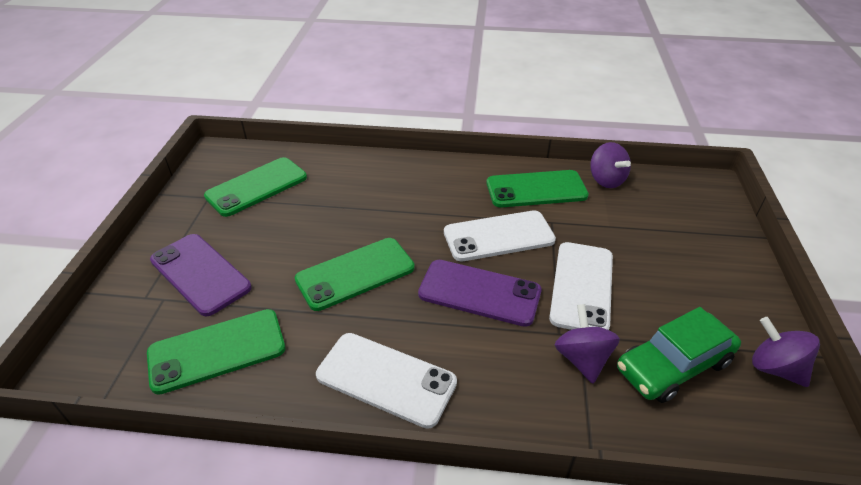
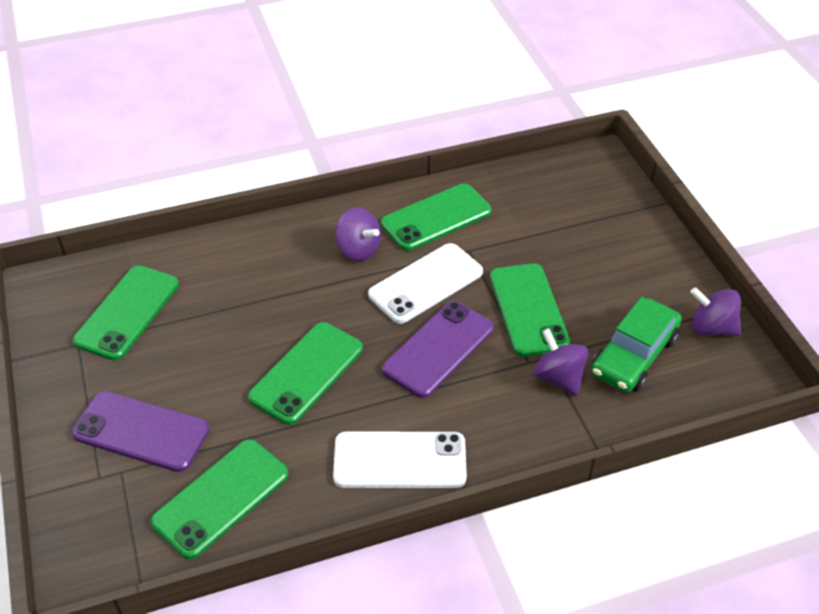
camera: 25 degrees left, 5 degrees up
(479, 293) = (438, 349): purple phone -> purple phone turned 45 degrees counterclockwise
(581, 286) = (528, 309): white phone -> green phone
(606, 180) = (500, 184): purple spinning top -> purple spinning top (358, 249)

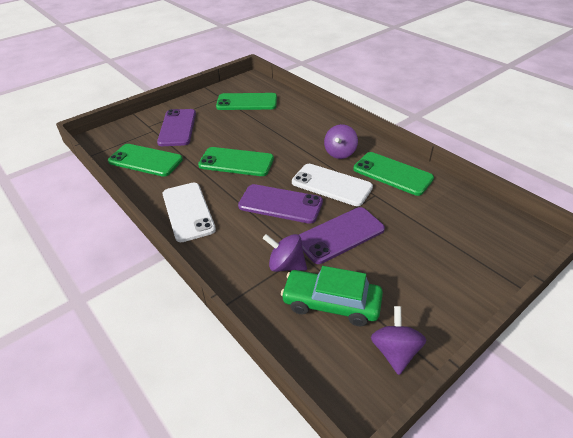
camera: 70 degrees right, 5 degrees down
(528, 309) = (340, 235): green phone -> purple phone
(558, 377) = (286, 265): purple spinning top -> purple spinning top turned 105 degrees counterclockwise

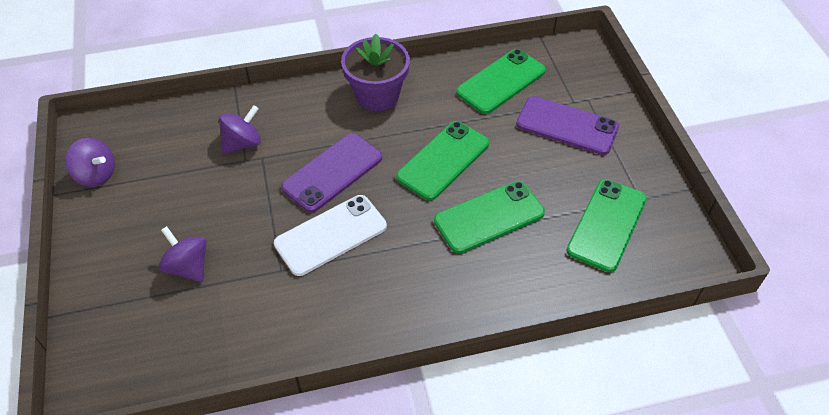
camera: 115 degrees right, 10 degrees up
(188, 211) = (377, 95): white phone -> purple flower pot
(331, 303) = (174, 156): green car -> none
(340, 153) = (391, 278): purple spinning top -> purple spinning top (188, 267)
(340, 235) = (245, 202): purple phone -> none
(392, 174) = (304, 314): green phone -> green phone (489, 217)

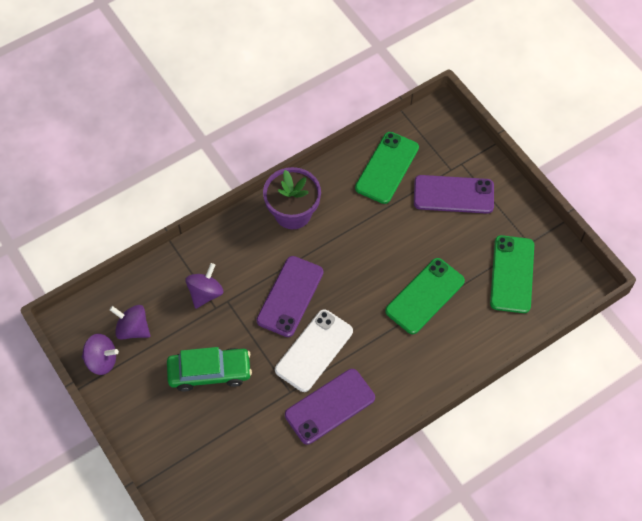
camera: 20 degrees left, 10 degrees up
(188, 267) = (219, 413): purple spinning top -> purple spinning top (133, 329)
(201, 222) = (210, 372): none -> green car
(318, 301) = (329, 406): none -> purple phone
(443, 160) = (371, 257): green phone -> none

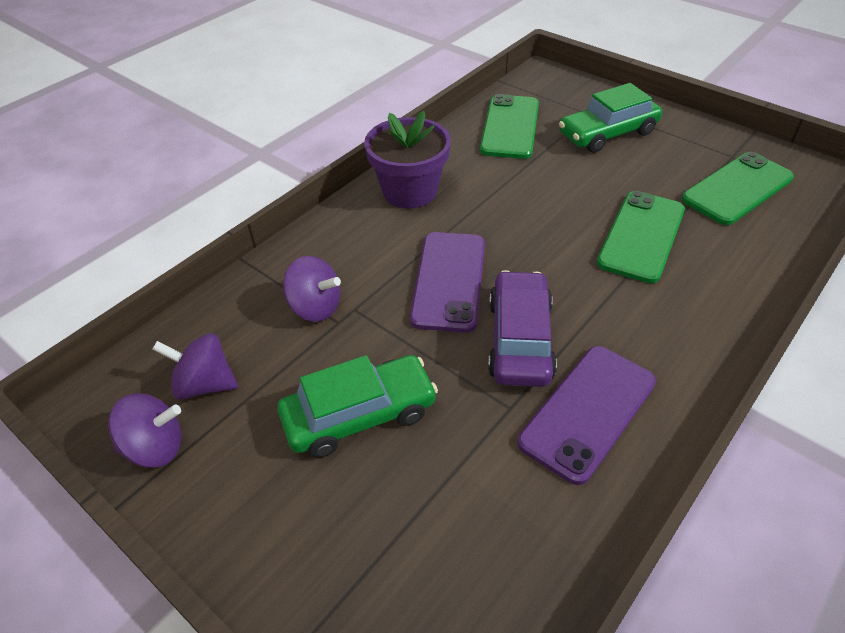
camera: 15 degrees left, 15 degrees down
(205, 293) = (315, 307): purple spinning top -> purple spinning top turned 105 degrees clockwise
(314, 350) = (520, 339): white phone -> purple car
(453, 195) = (607, 133): purple phone -> green car
(512, 274) = (737, 189): green phone -> green phone turned 60 degrees clockwise

